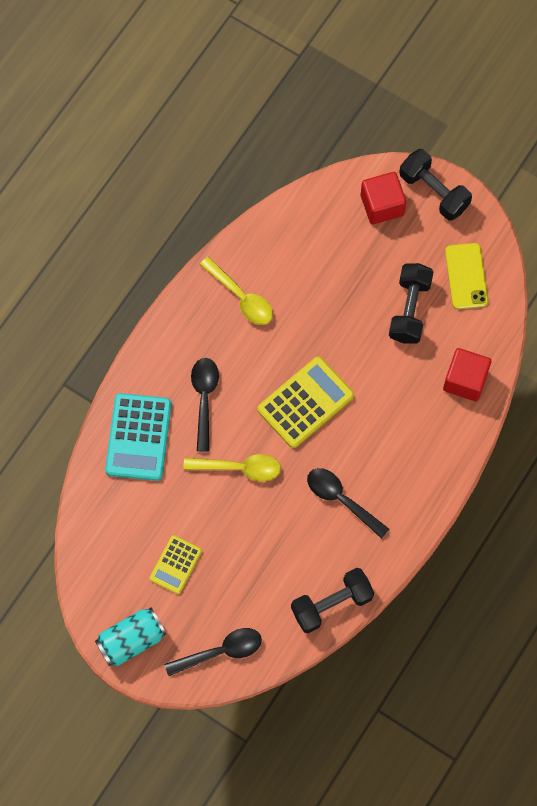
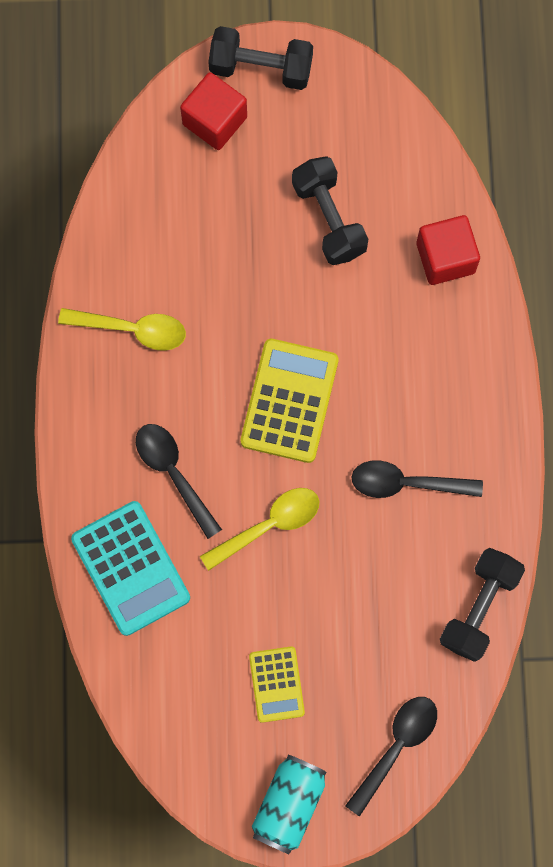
camera: 35 degrees left, 5 degrees up
(466, 276) = (364, 140): yellow phone -> none

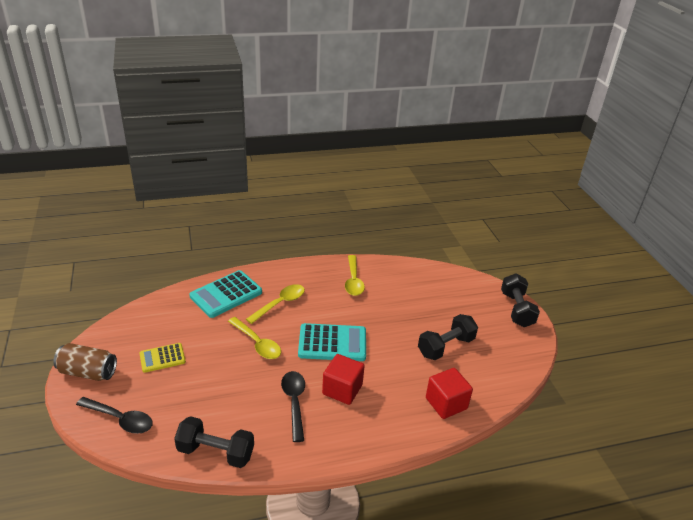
camera: 75 degrees right, 40 degrees down
(173, 473) = (280, 303): black spoon -> yellow spoon
(214, 121) = (477, 296): red cube -> red cube (342, 389)
(289, 401) = (332, 343): yellow calculator -> turquoise calculator
(289, 805) = (88, 372): turquoise can -> brown can

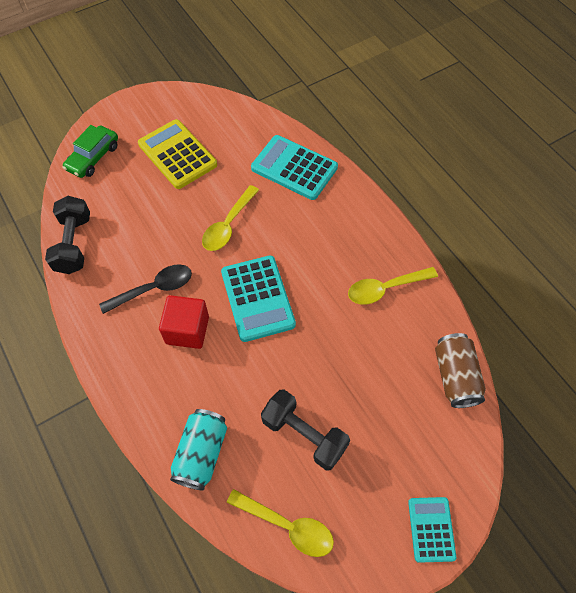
camera: 75 degrees right, 25 degrees up
(88, 372) = (141, 109): brown can -> brown can (455, 376)
(120, 419) = (93, 157): black spoon -> green car
(162, 358) = (177, 154): yellow calculator -> yellow calculator, size x1.68
(280, 303) = (303, 224): yellow spoon -> yellow spoon (287, 526)
(446, 403) = (201, 453): red cube -> turquoise can
(516, 309) = (431, 529): black dumbbell -> turquoise calculator

